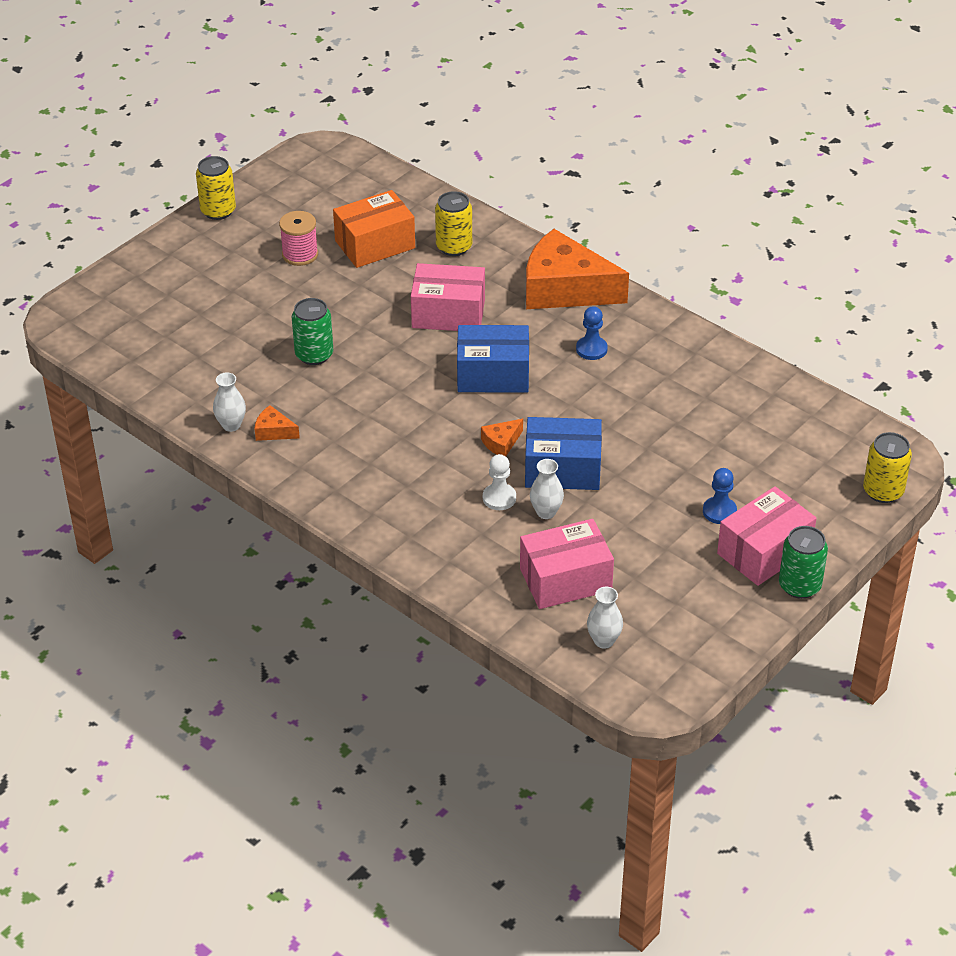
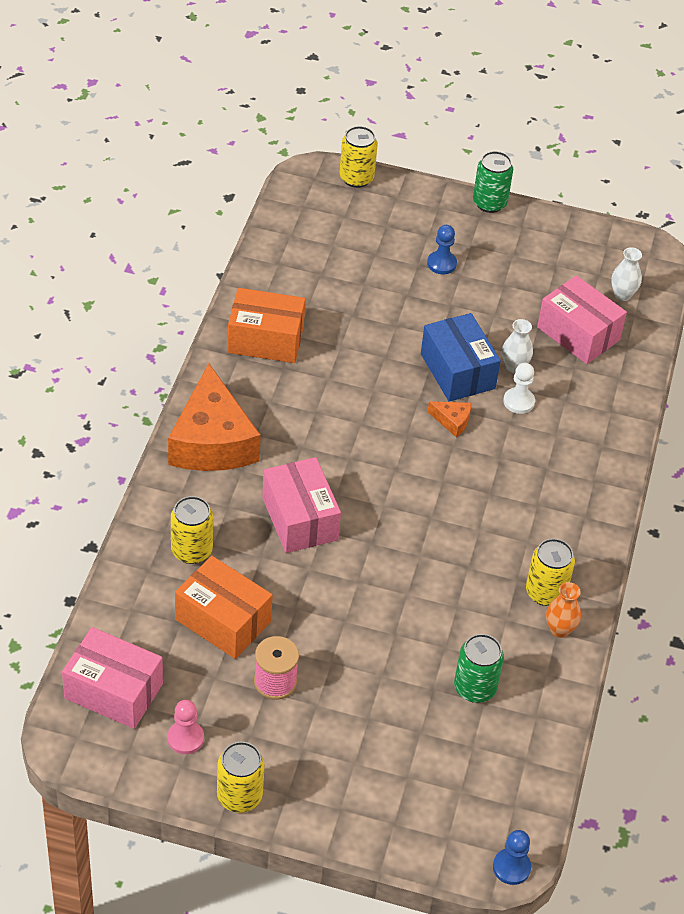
camera: 120 degrees left, 5 degrees up
(231, 425) = (559, 630): white vase -> orange vase
(274, 431) = (545, 592): orange cheese -> yellow can
(284, 199) = (185, 738): none -> pink pawn
(314, 355) = (423, 604): green can -> green can (475, 688)
(493, 374) = (367, 456): blue box -> none
(591, 349) = (290, 396): blue pawn -> blue pawn (511, 867)
(671, 355) = (265, 339): none -> orange box
(764, 551) = (467, 229): pink box -> pink box (113, 691)

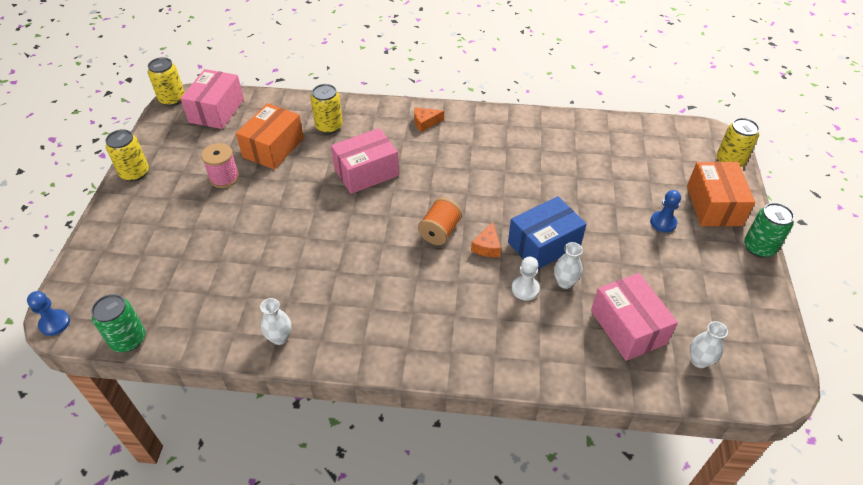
camera: 85 degrees right, 0 degrees up
(185, 738) = (180, 144): pink pawn -> none
(212, 441) = (425, 122): orange cheese -> orange cheese, size x0.40
(265, 339) = (529, 135): orange box -> orange box (714, 205)
(420, 460) = (440, 231): none -> orange spool
(475, 688) = (219, 286): green can -> green can (128, 339)
(545, 592) = (318, 325): yellow can -> yellow can (172, 99)
(559, 630) = (279, 338): orange vase -> white vase
(578, 333) = (628, 327): pink box -> pink box turned 60 degrees counterclockwise

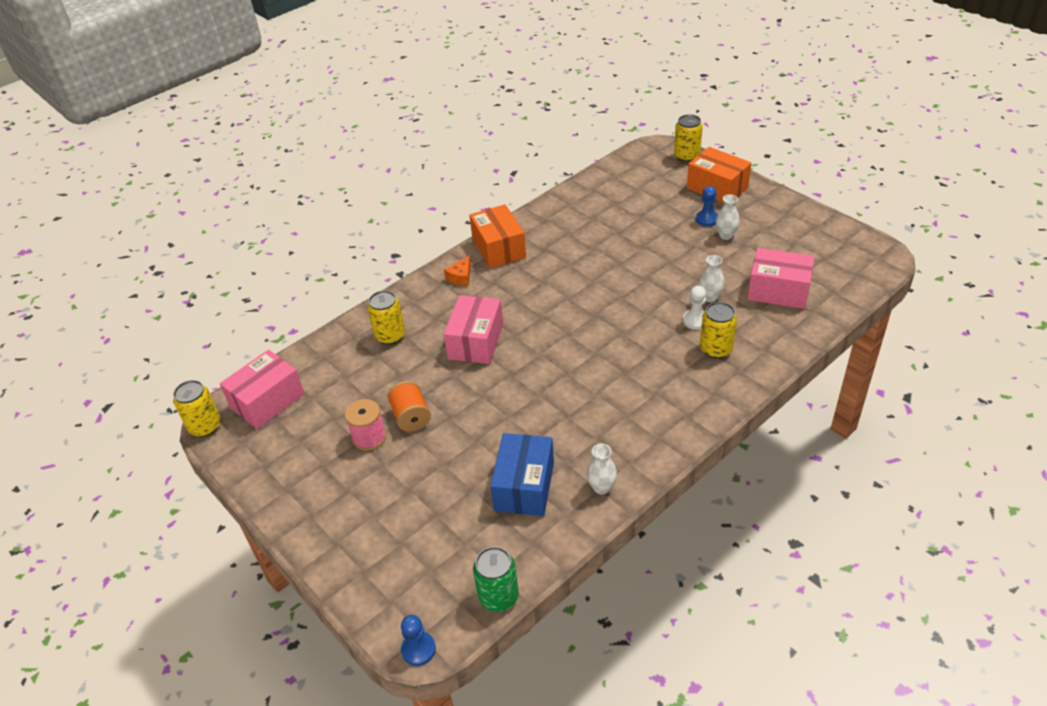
camera: 45 degrees left, 5 degrees down
(135, 173) = (280, 502): yellow can -> yellow can (715, 349)
(216, 110) = (267, 401): pink box -> pink box turned 75 degrees clockwise
(273, 148) = (371, 385): orange box -> orange box (499, 248)
(440, 231) = (591, 334): orange spool -> orange spool (411, 417)
(487, 246) = (634, 317): orange cheese -> none
(544, 245) = (664, 287): blue box -> blue box (524, 486)
(699, 360) = (835, 276): white vase -> white vase (726, 235)
(759, 247) = (772, 193): green can -> none

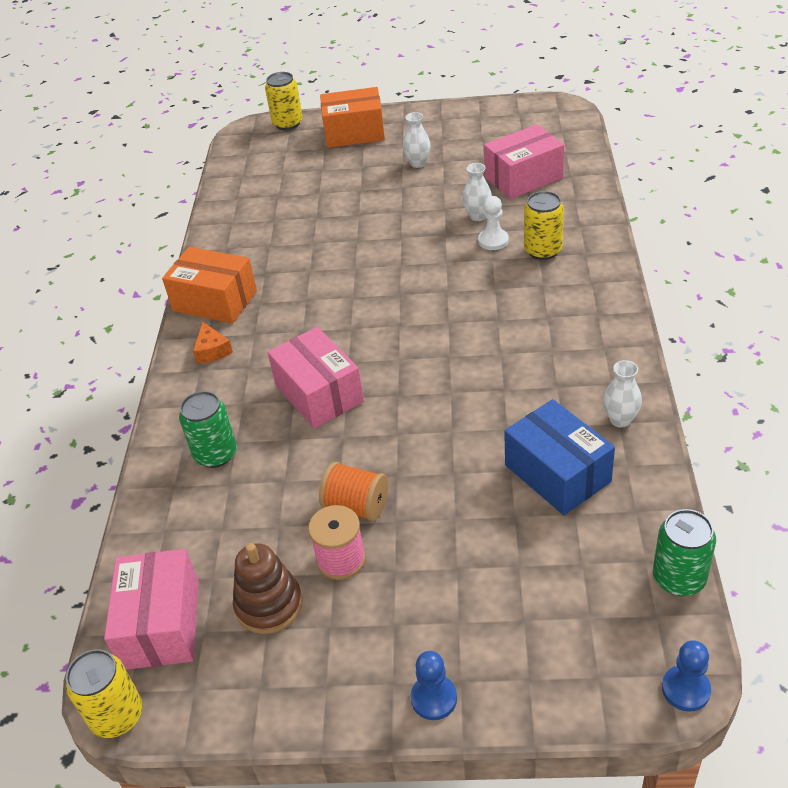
camera: 45 degrees left, 0 degrees up
(314, 431) = (269, 605): none -> brown stacking toy
(390, 336) = (215, 454): yellow can -> green can
(707, 219) = (382, 161): blue pawn -> blue pawn (434, 698)

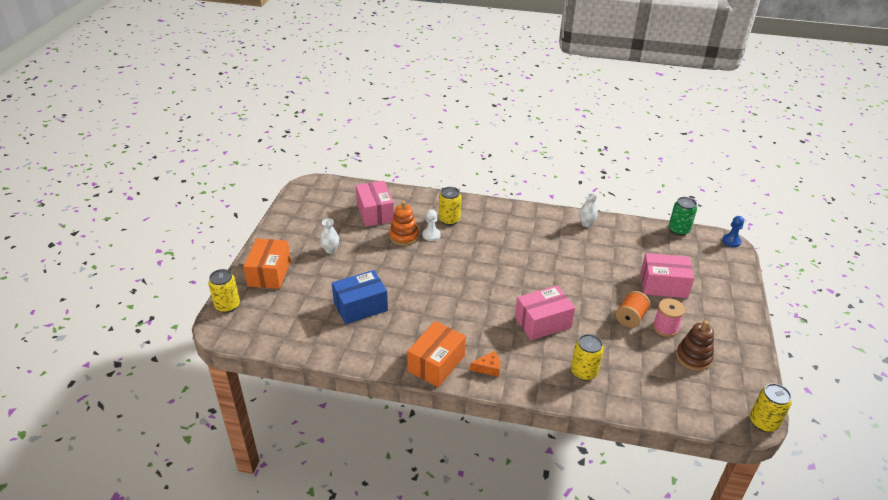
camera: 85 degrees left, 5 degrees down
(161, 624) = (706, 402): pink box -> pink box (663, 285)
(215, 454) = (584, 372): green can -> yellow can
(434, 698) = (742, 308): blue pawn -> none
(477, 216) = (404, 236): white vase -> orange stacking toy
(557, 473) = (617, 249): blue box -> blue box (360, 306)

